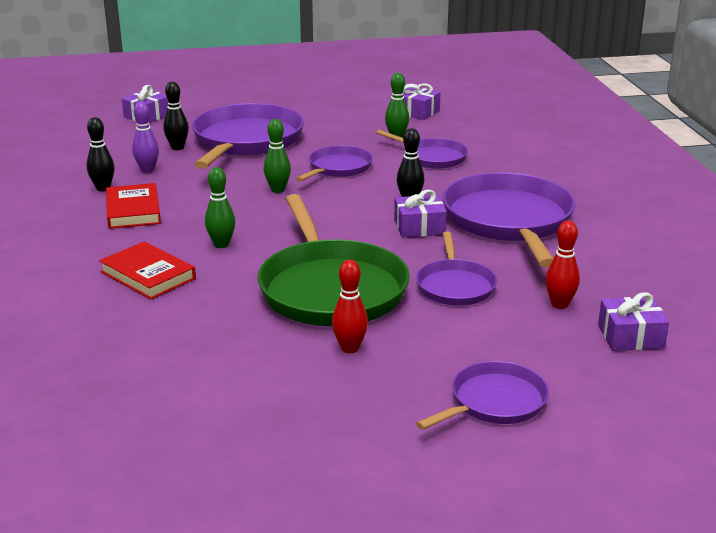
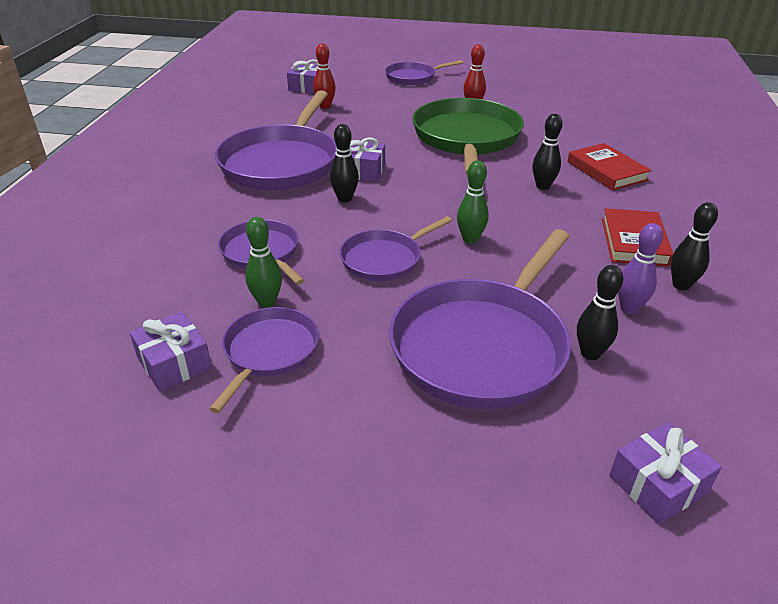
camera: 160 degrees left, 10 degrees up
(221, 244) = (543, 186): green bowling pin -> black bowling pin
(455, 286) = (378, 126): purple pan -> purple pan (269, 352)

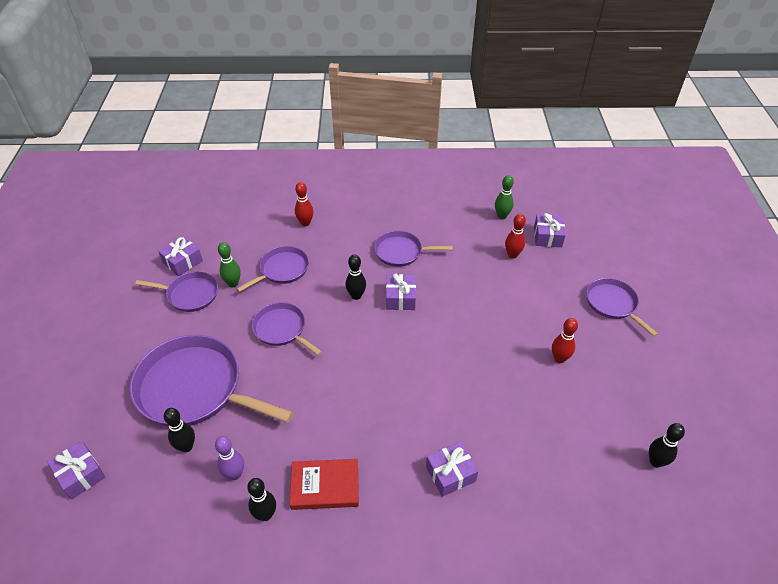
camera: 80 degrees right, 10 degrees up
(169, 227) = (305, 223): none -> red bowling pin
(281, 163) = (401, 252): purple pan -> purple pan, size x0.54
(466, 138) = (484, 359): green pan -> none
(470, 239) = (313, 374): green bowling pin -> green bowling pin (501, 216)
(543, 186) = (405, 420): black bowling pin -> black bowling pin (655, 461)
(606, 171) = (450, 474): red book -> purple gift

